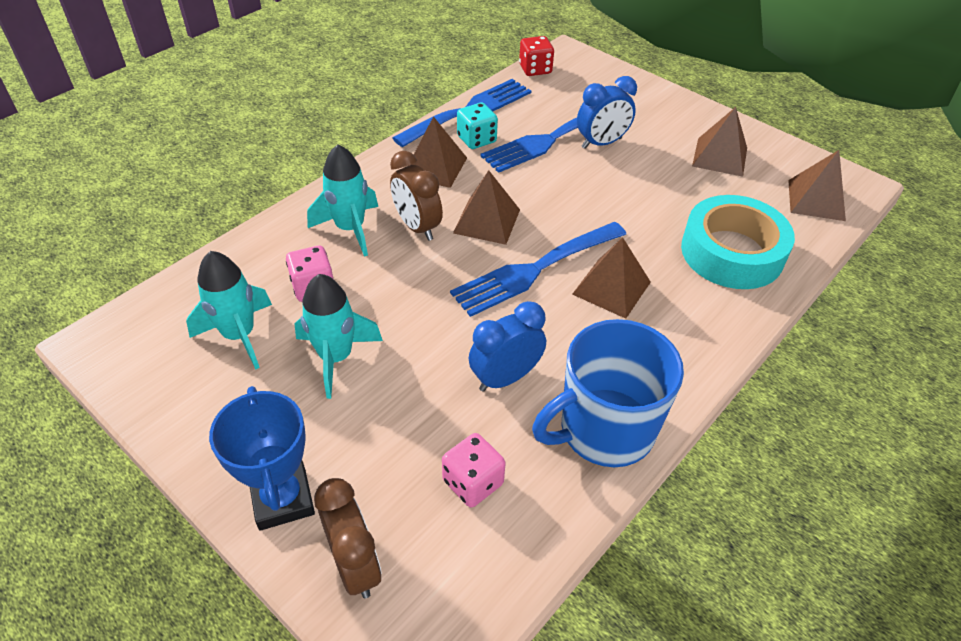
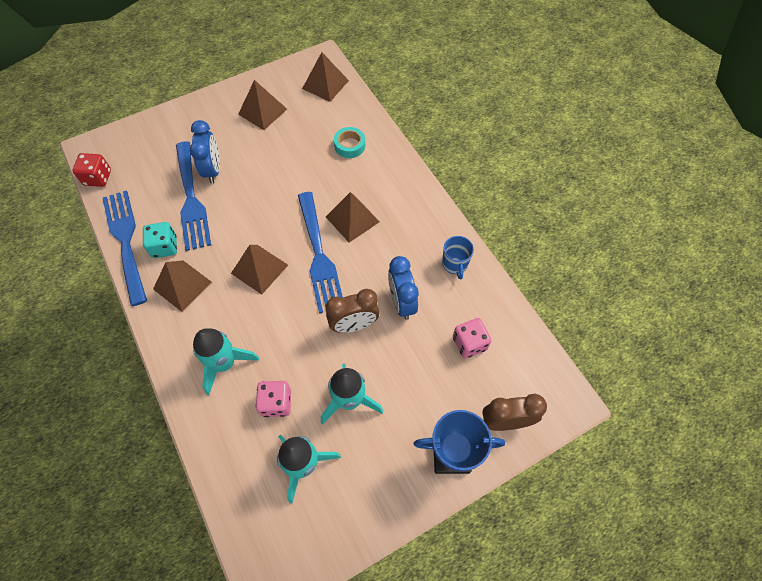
camera: 70 degrees left, 15 degrees up
(417, 227) = (244, 316): brown clock -> brown clock (354, 325)
(604, 430) = (455, 264): blue mug -> blue mug, size x0.47
(732, 252) = (349, 145): turquoise tape -> turquoise tape, size x0.48

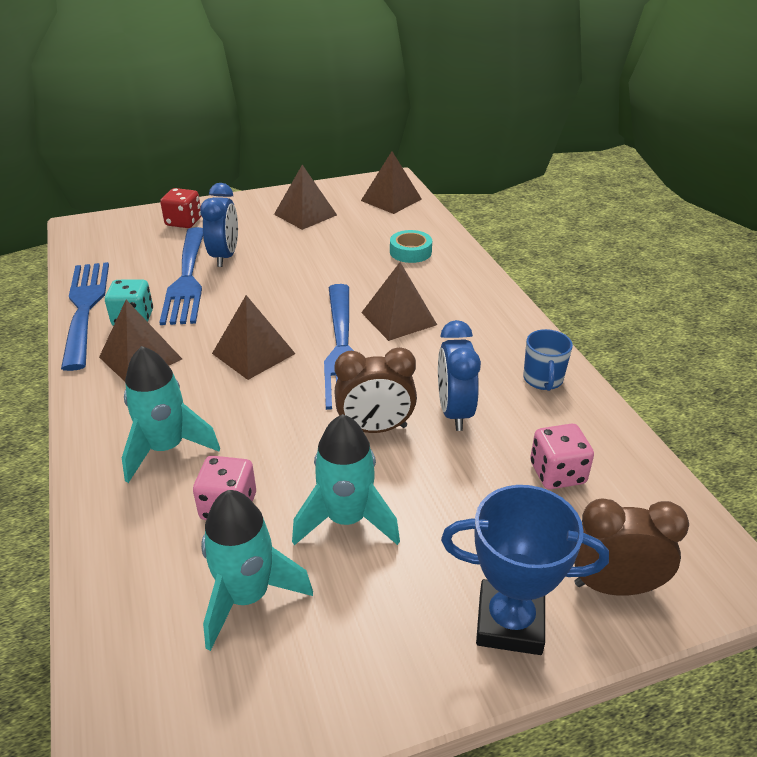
camera: 10 degrees right, 25 degrees down
(98, 178) = (78, 250): red dice -> red dice (184, 222)

